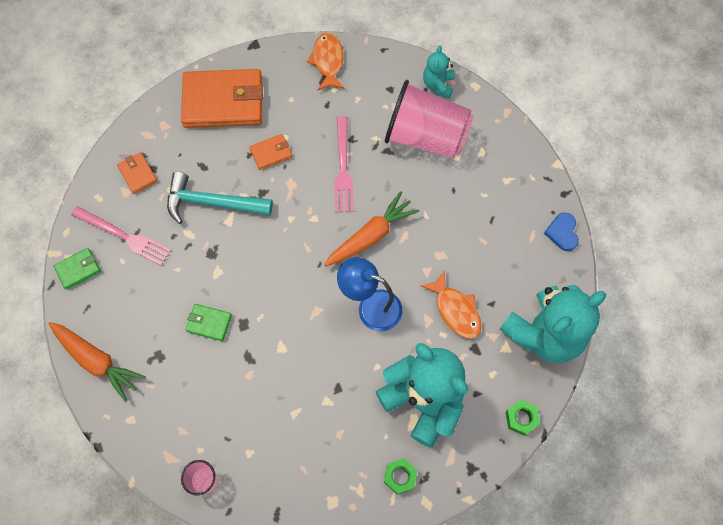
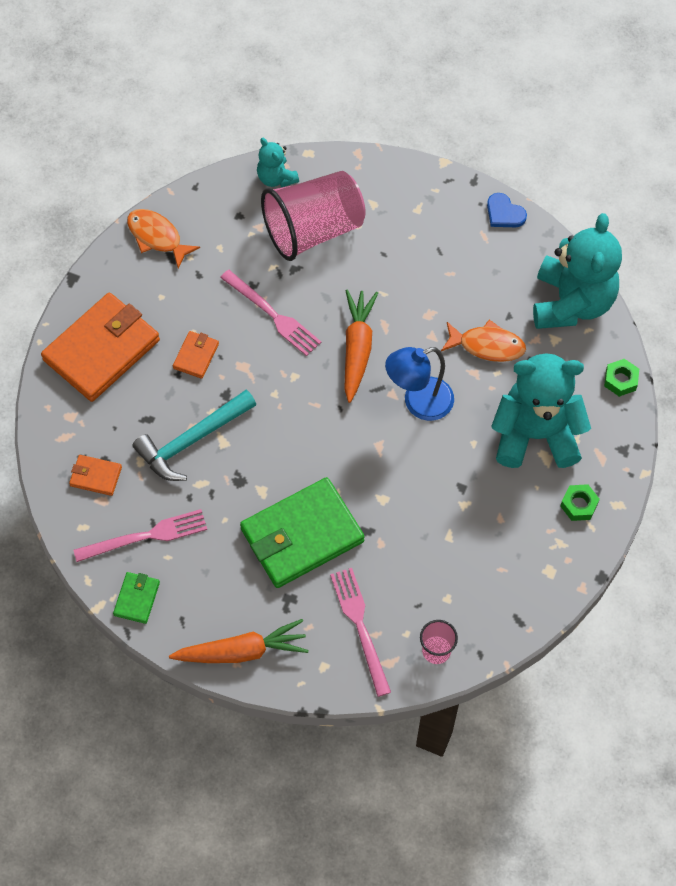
camera: 45 degrees left, 5 degrees down
(178, 417) = (360, 627): none -> pink fork
(209, 323) = (302, 535): green wallet -> green wallet, size x2.23

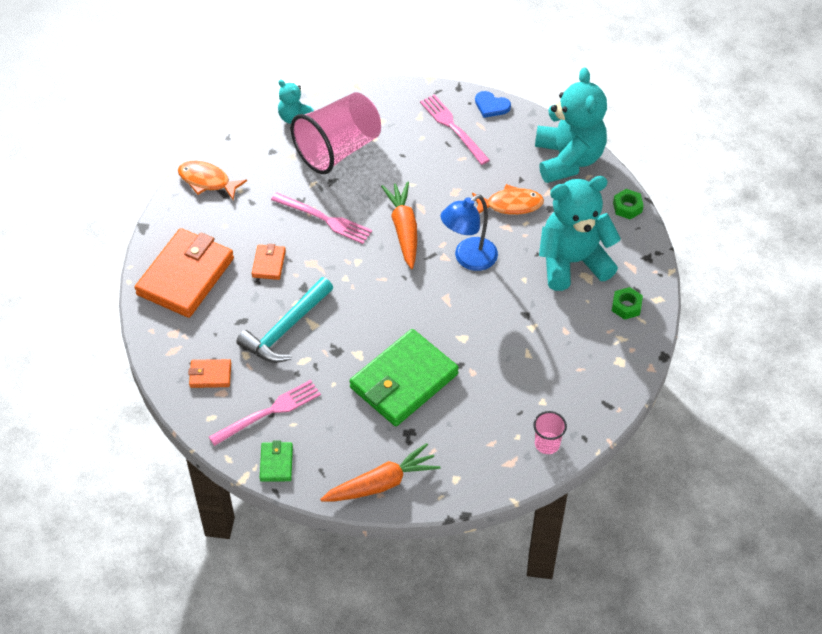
camera: 15 degrees left, 10 degrees down
(360, 627) = (477, 440): pink fork -> pink fork (453, 128)

